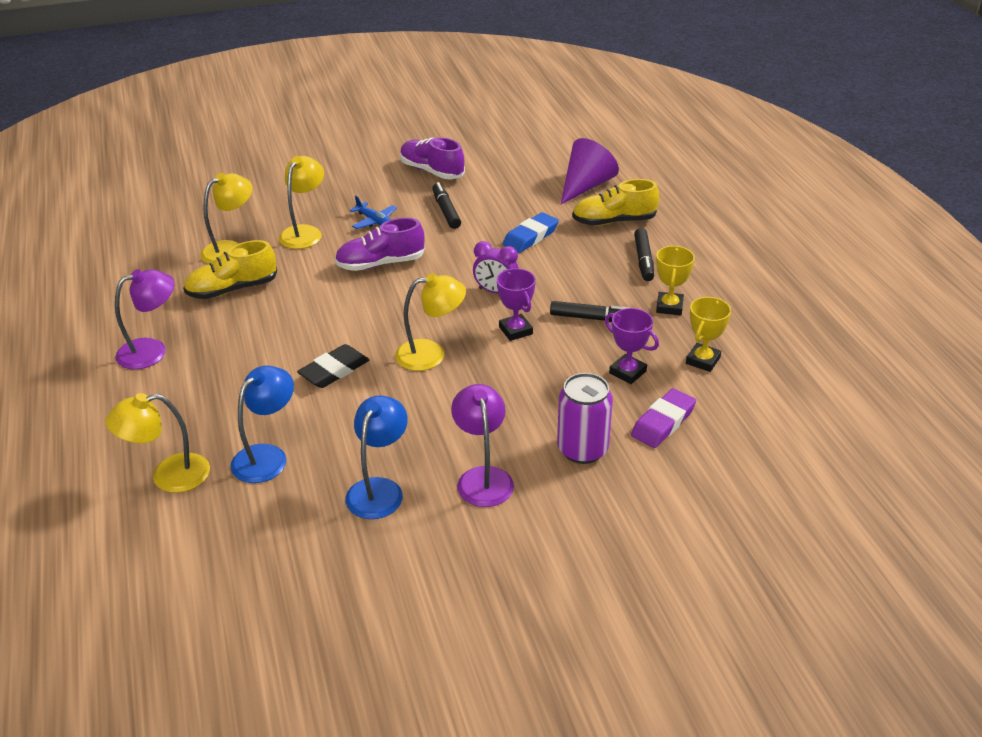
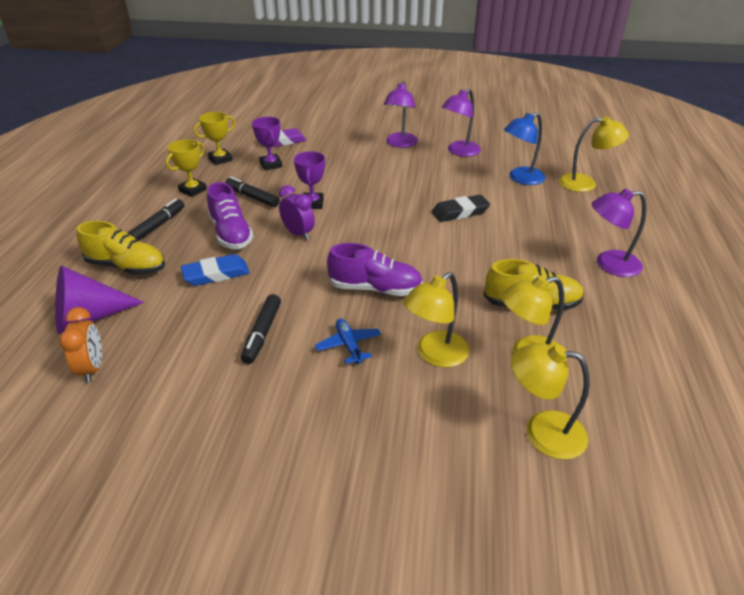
camera: 155 degrees left, 0 degrees up
(379, 489) = (459, 152): blue lamp -> purple lamp
(431, 354) = (384, 205): yellow lamp -> yellow lamp (542, 431)
(432, 171) = (220, 410): purple shoe -> purple shoe (231, 234)
(538, 166) = (92, 368): none -> orange clock
(582, 449) = (337, 142): purple can -> none

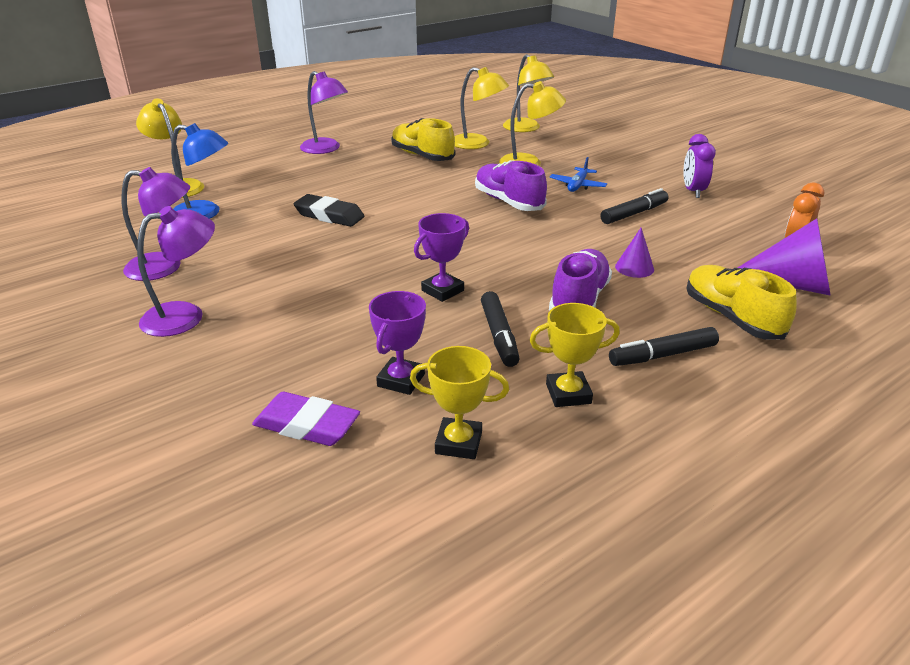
camera: 135 degrees left, 5 degrees down
(216, 274) = (634, 268): blue eraser -> purple cone
(298, 234) = (507, 266): purple clock -> purple clock (693, 191)

